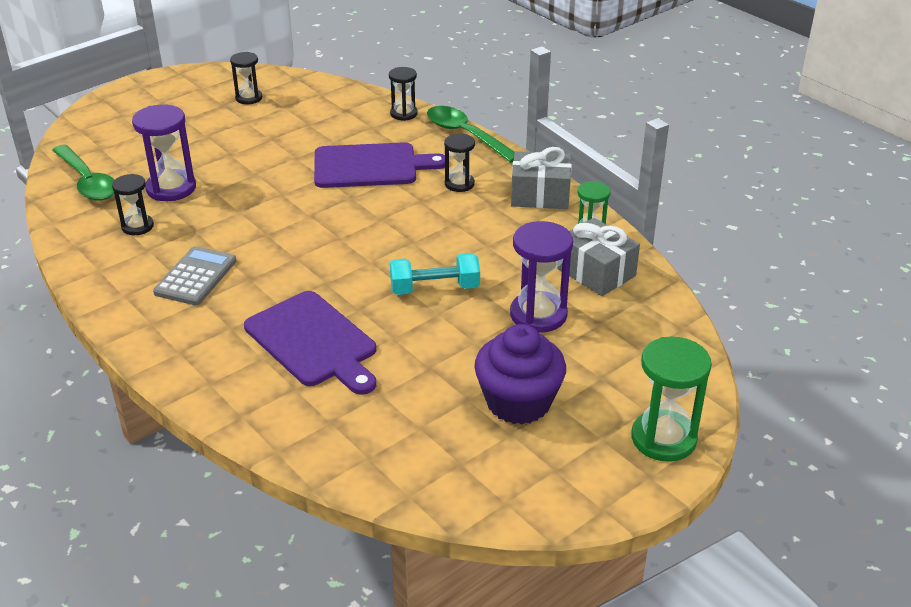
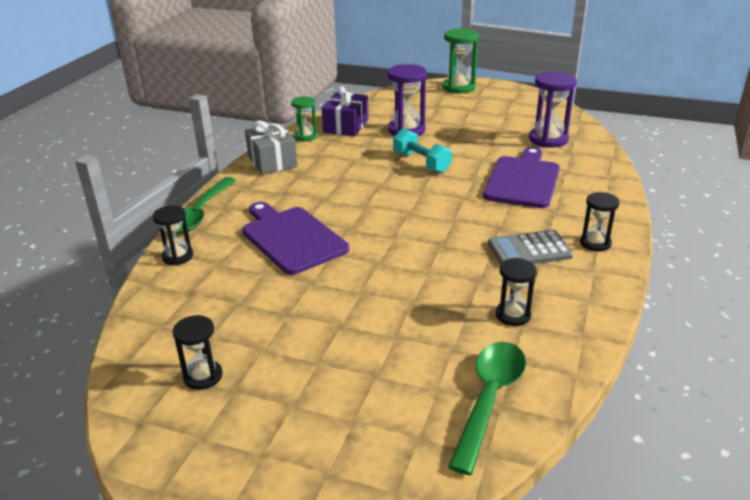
camera: 120 degrees left, 5 degrees down
(171, 188) = (436, 330): purple hourglass -> purple hourglass (548, 139)
(459, 184) = (284, 192): black hourglass -> black hourglass (595, 243)
(518, 402) = (482, 117): purple cupcake -> none
(596, 272) = (346, 126): grey gift -> purple gift

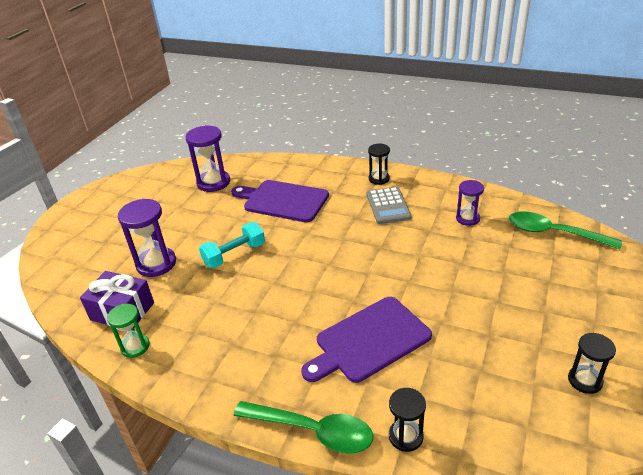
camera: 85 degrees left, 5 degrees up
(272, 161) = (194, 373): grey gift -> none
(459, 87) = (66, 225): green hourglass -> none
(513, 315) = (467, 218): black hourglass -> purple hourglass

